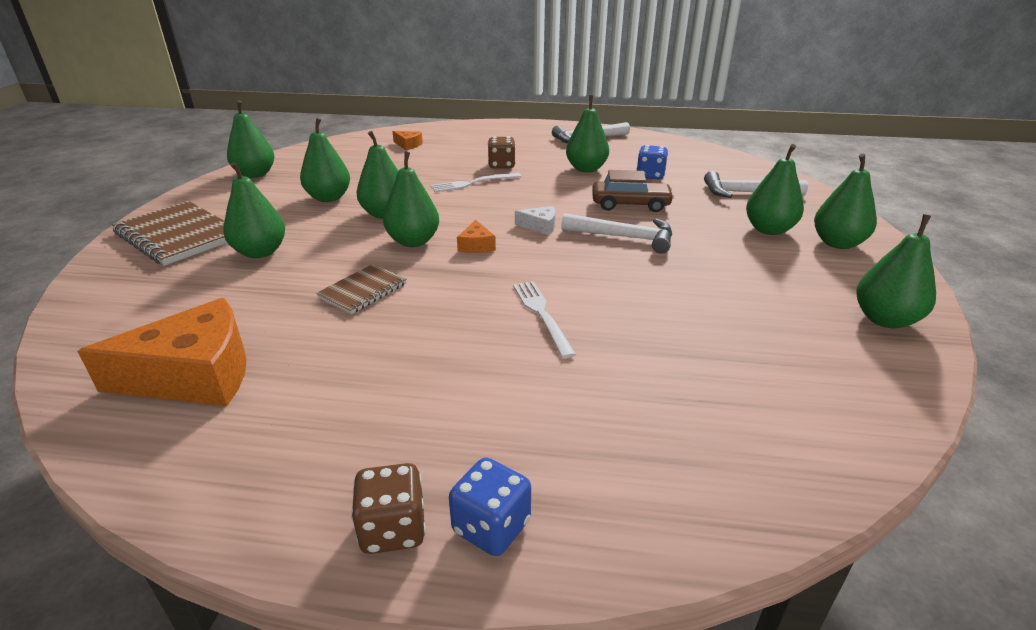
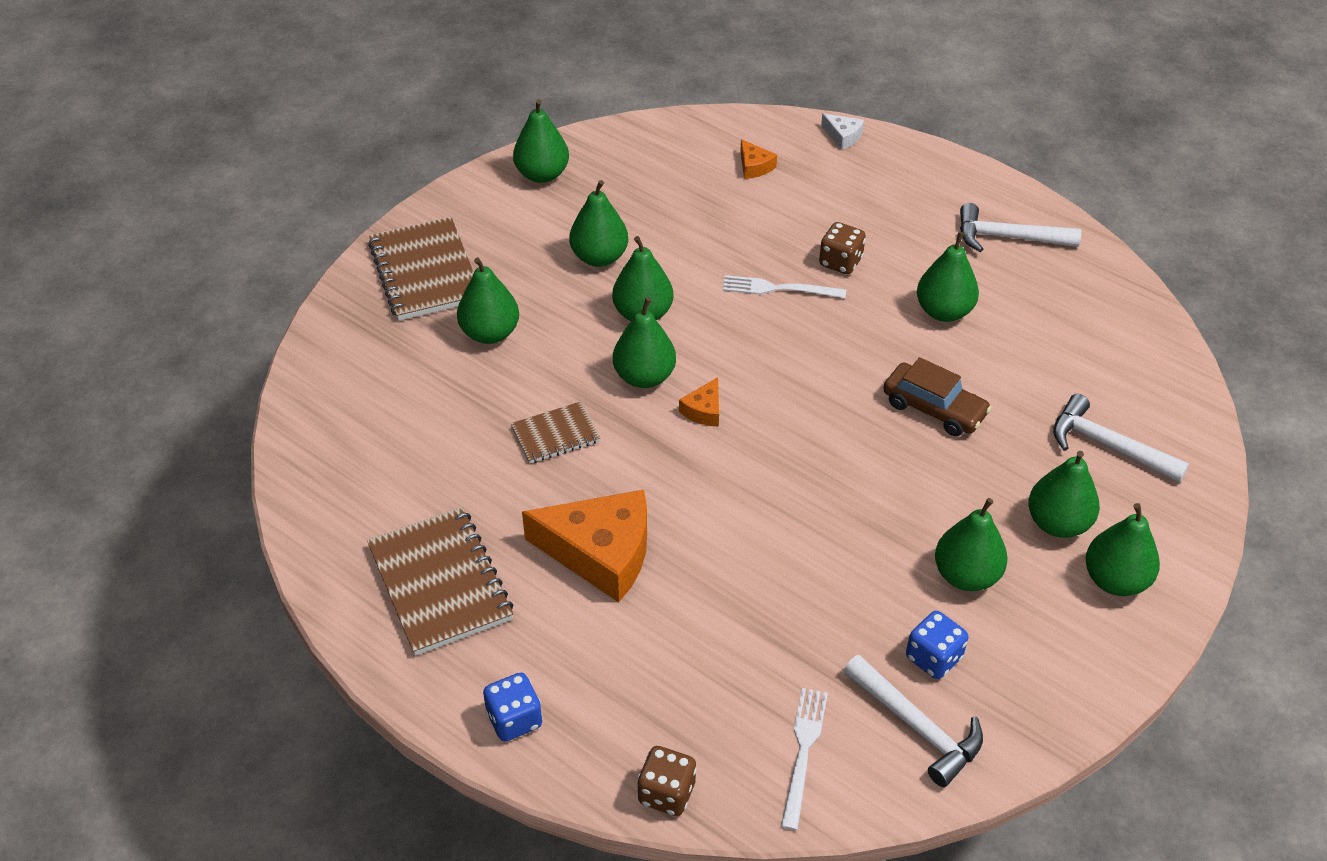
camera: 30 degrees right, 15 degrees up
(195, 374) = (380, 482): orange cheese -> orange cheese (601, 553)
(313, 432) = (440, 583): none -> brown notebook
(393, 529) = (453, 689): brown dice -> brown dice (667, 793)
(540, 226) = (795, 405): white cheese -> white cheese (843, 136)
(542, 315) = (695, 540): white fork -> white fork (803, 752)
(625, 237) = (874, 464): white hammer -> white hammer (917, 727)
(650, 175) = (1016, 359): blue dice -> blue dice (933, 658)
(885, 319) = (1026, 700): green pear -> green pear (966, 575)

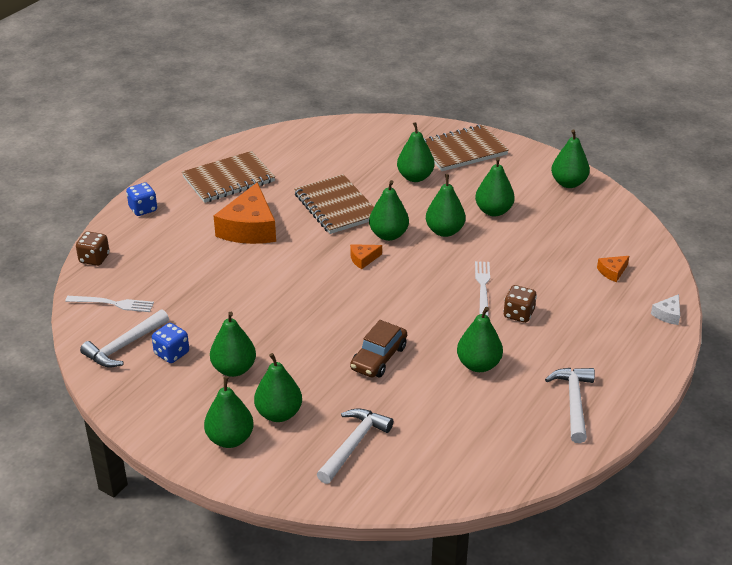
camera: 85 degrees right, 10 degrees down
(555, 434) = (336, 206): brown notebook -> brown notebook, size x1.78
(704, 410) = (363, 259): orange cheese -> orange cheese turned 45 degrees counterclockwise

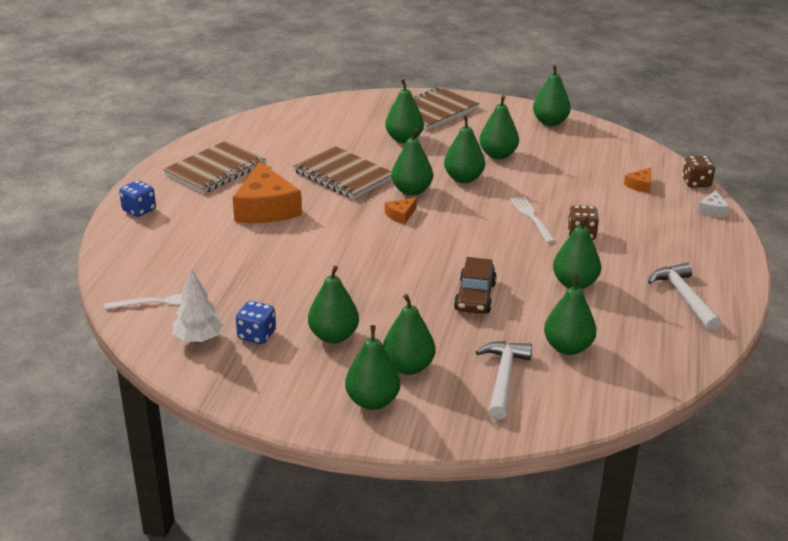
camera: 20 degrees left, 5 degrees down
(94, 259) = (112, 264): brown dice -> brown dice (696, 183)
(124, 346) = (198, 339): white hammer -> white tree
(430, 428) = (568, 347): none -> green pear

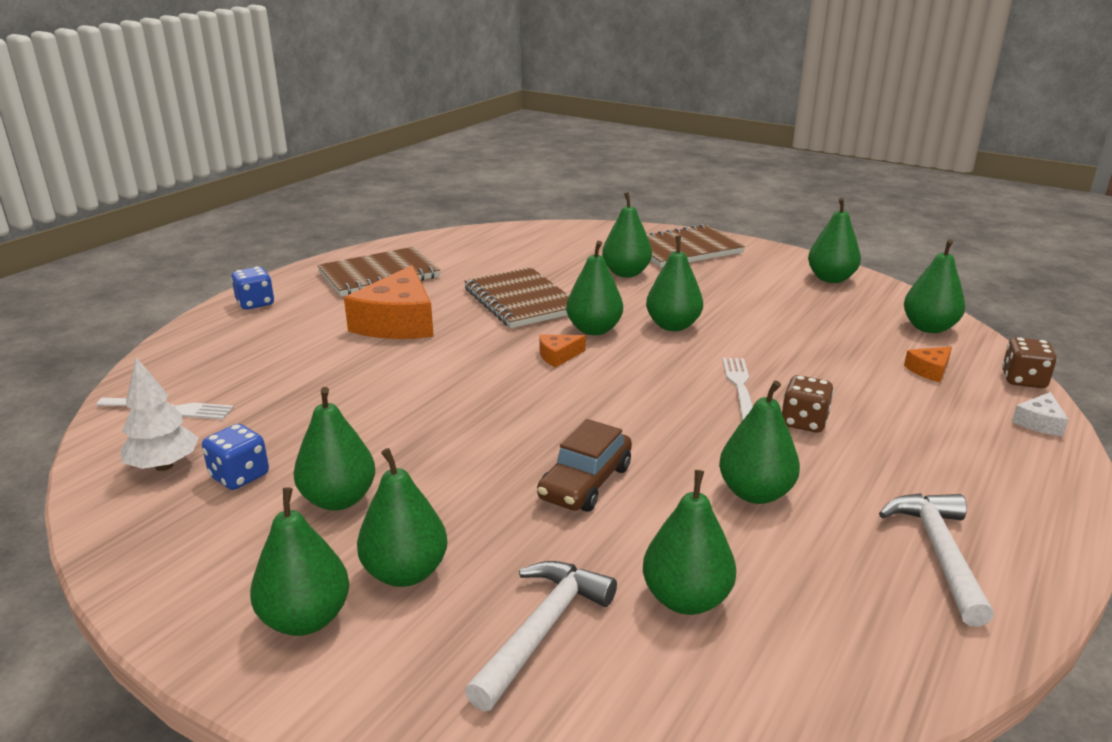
camera: 20 degrees right, 5 degrees down
(498, 155) = (737, 305): green pear -> green pear (929, 328)

